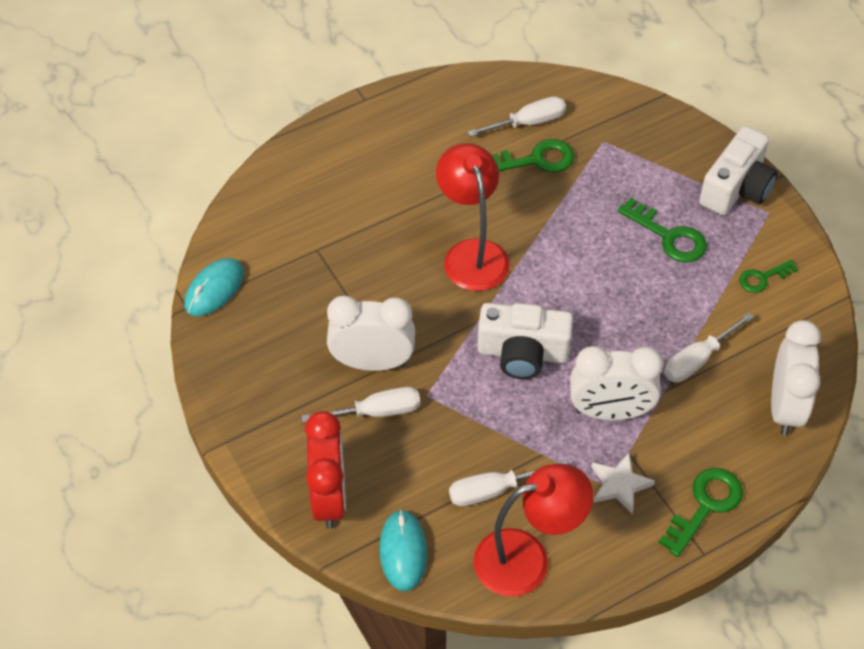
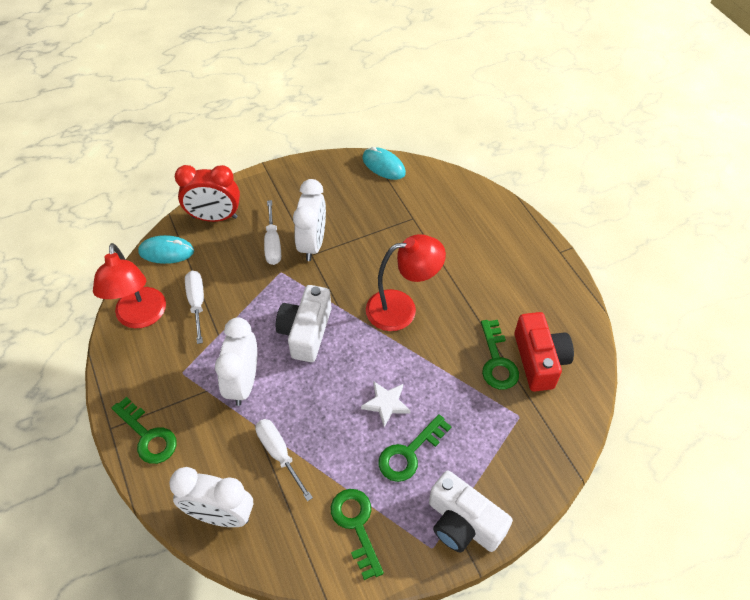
camera: 95 degrees right, 0 degrees up
(528, 123) = (539, 360): white screwdriver -> red camera
(619, 485) = (181, 380): white star -> white star (386, 404)
(763, 278) = (356, 525): green key -> green key, size x1.61

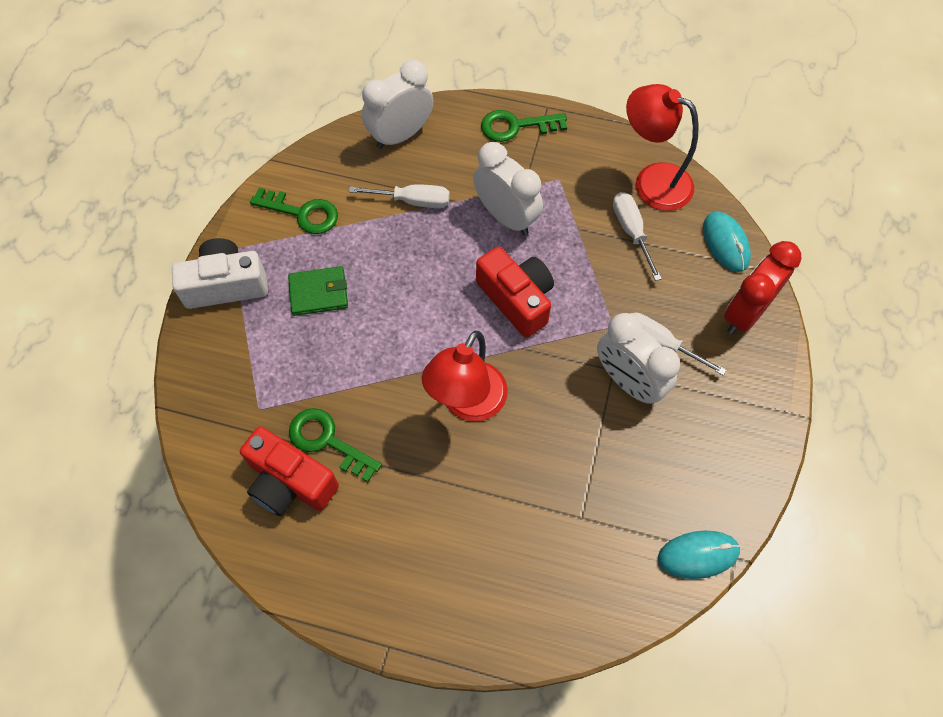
camera: 130 degrees right, 10 degrees up
(166, 252) = (725, 243): turquoise mouse -> turquoise mouse turned 60 degrees counterclockwise
(197, 303) = (631, 232): white screwdriver -> white screwdriver turned 135 degrees counterclockwise
(306, 332) = (517, 299): white camera -> red camera
(386, 404) = (379, 309): white star -> none
(409, 453) = (318, 293): green key -> green wallet

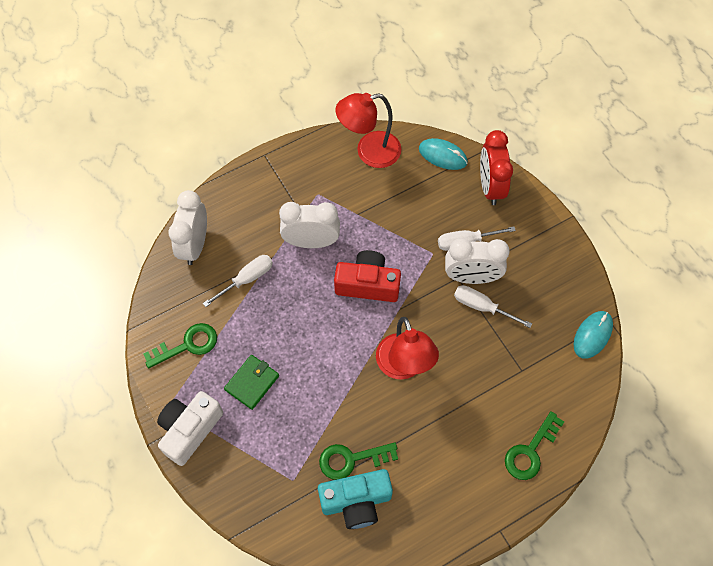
camera: 45 degrees left, 0 degrees up
(290, 482) = (356, 501): red camera -> turquoise camera
(516, 126) = (259, 182): green key -> green key (530, 451)
(631, 232) = (388, 191): white screwdriver -> white screwdriver (482, 307)

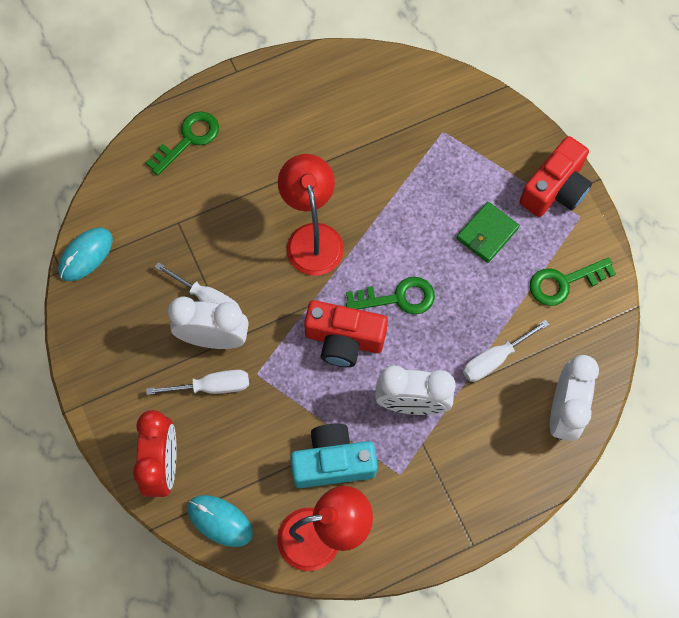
camera: 175 degrees left, 5 degrees up
(190, 430) = (555, 189): white camera -> red camera
(352, 459) = (379, 146): green key -> green key (397, 298)
(356, 501) = (378, 107): turquoise camera -> turquoise camera (333, 462)

